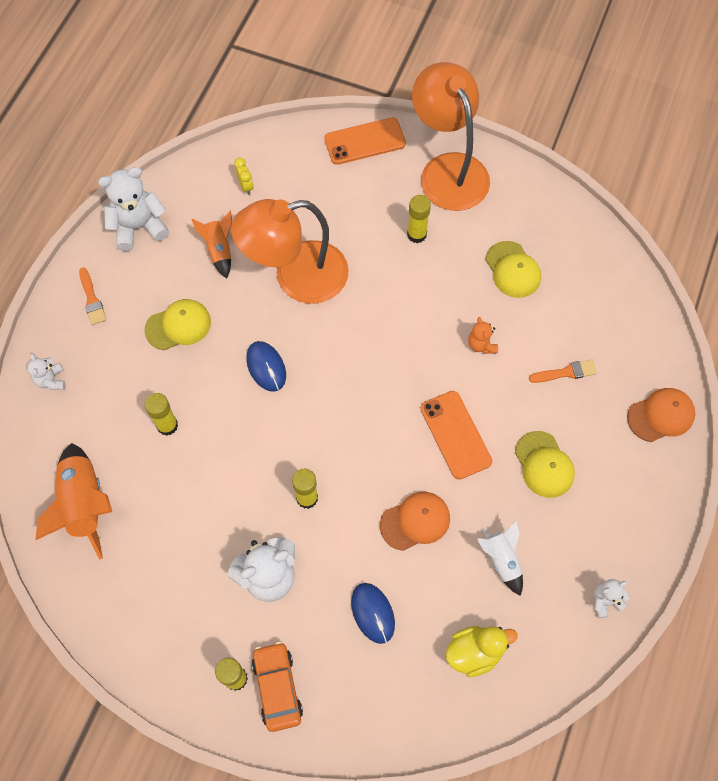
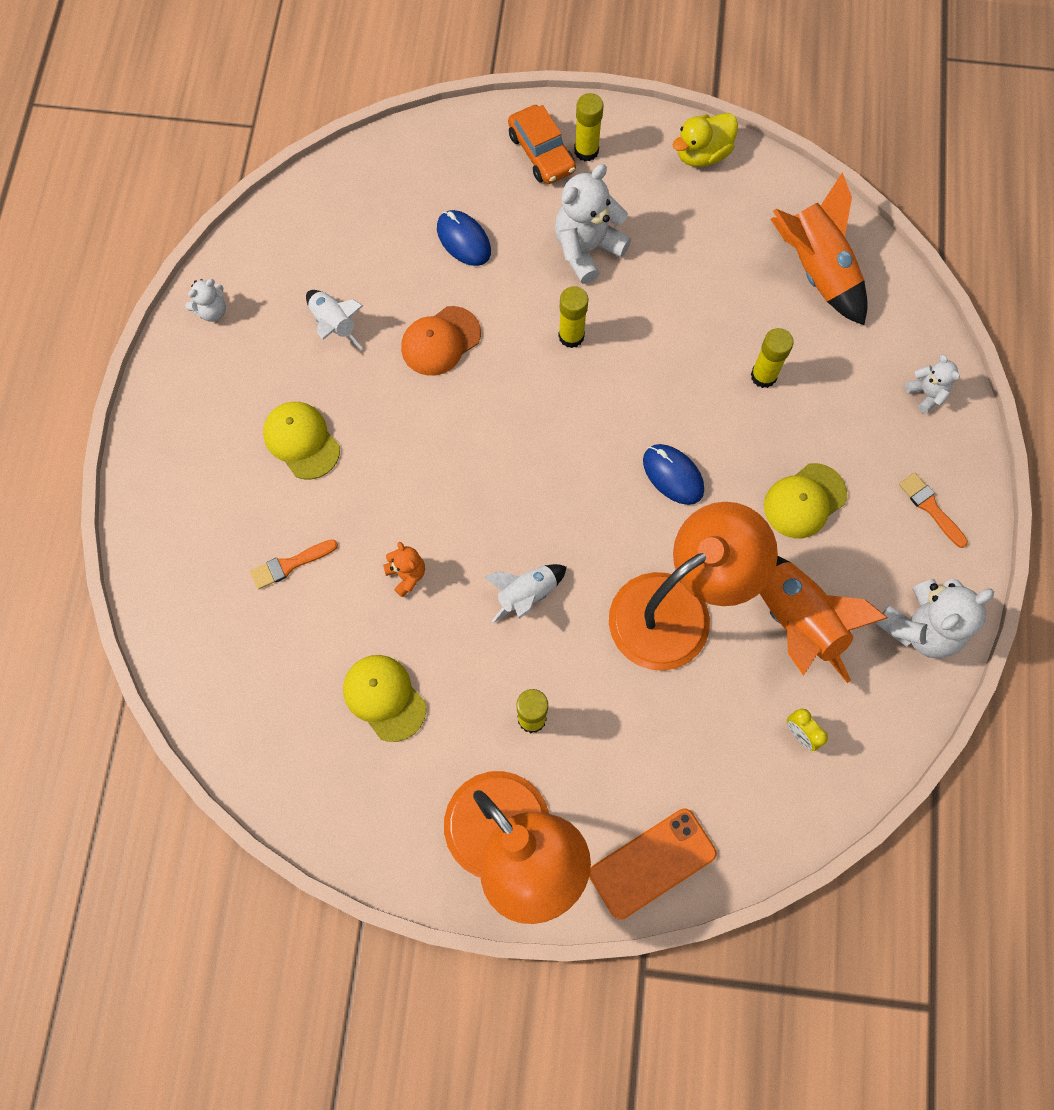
camera: 165 degrees right, 5 degrees up
(219, 250) = (796, 621): orange rocket -> orange rocket, size x1.71
(399, 311) = (526, 594): none -> white rocket
(455, 435) = (415, 450): orange phone -> none
(474, 652) = (347, 229): yellow duck -> yellow duck (702, 154)
(661, 415) = (162, 537): orange cap -> none

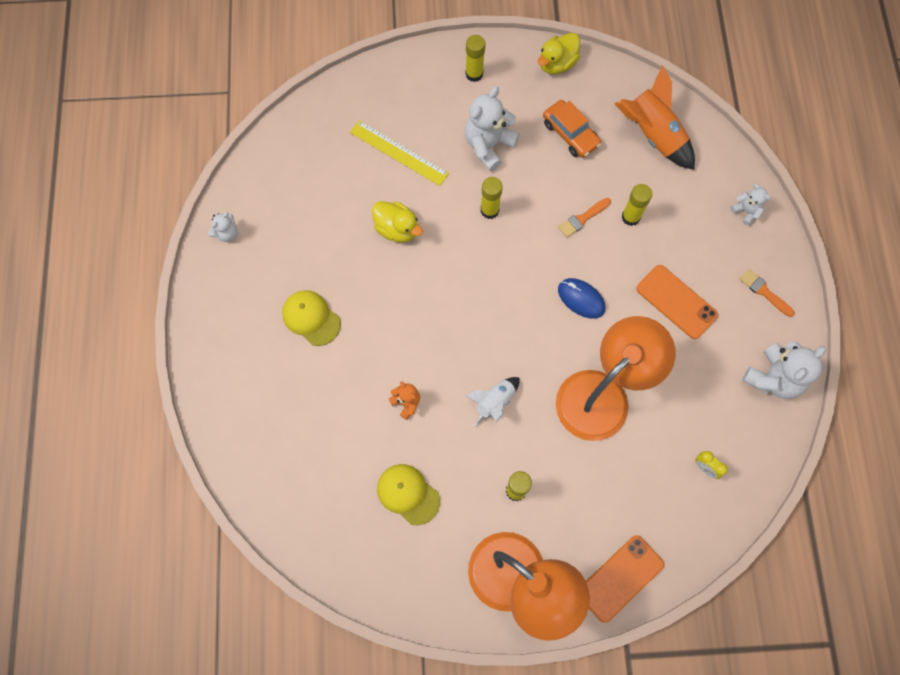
camera: 10 degrees left, 0 degrees up
(290, 564) = (321, 409): orange brush -> orange brush (582, 218)
(334, 325) = (318, 229): white rocket -> none
(440, 341) = (397, 229): orange cap -> yellow duck
(463, 240) = (399, 153): blue mouse -> yellow ruler
(541, 153) = (442, 80): orange car -> orange car (570, 134)
(796, 621) = (687, 389): orange rocket -> none
(804, 501) = (676, 302): yellow cap -> orange phone

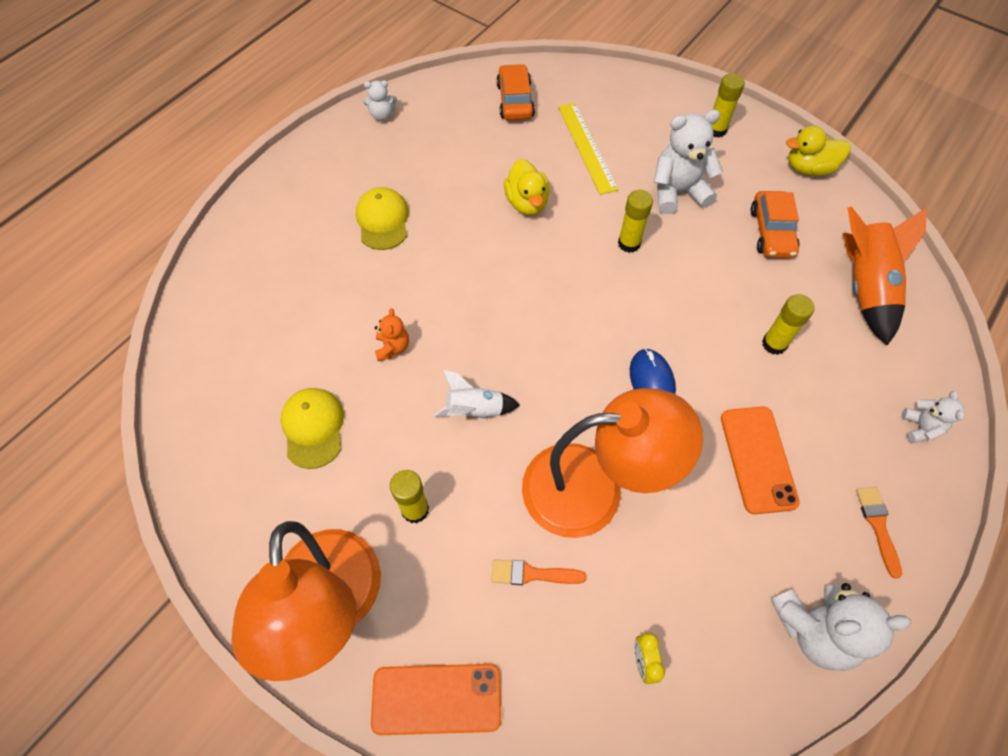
camera: 40 degrees right, 10 degrees down
(313, 149) = (515, 101): none -> orange car
(582, 218) = (719, 311): orange brush -> orange brush (532, 574)

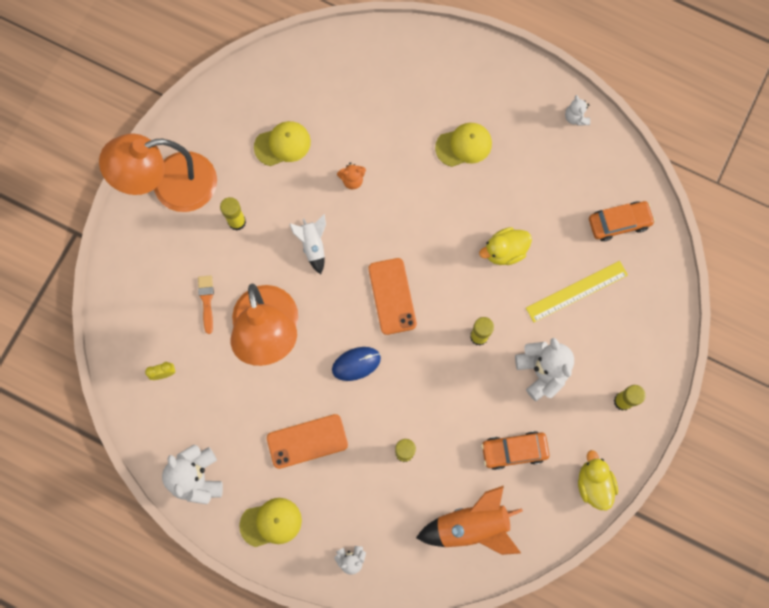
camera: 80 degrees right, 15 degrees up
(436, 699) = (128, 258): orange phone -> orange phone (392, 296)
(878, 526) = (271, 522): orange brush -> yellow cap

